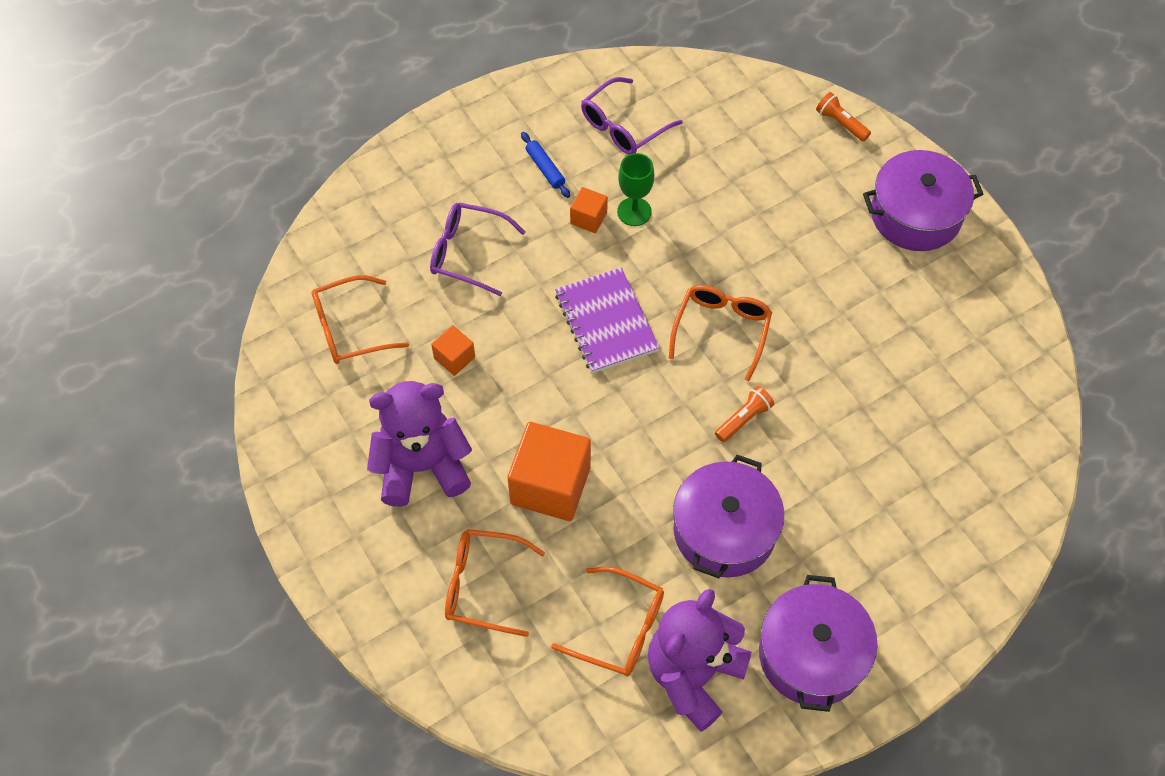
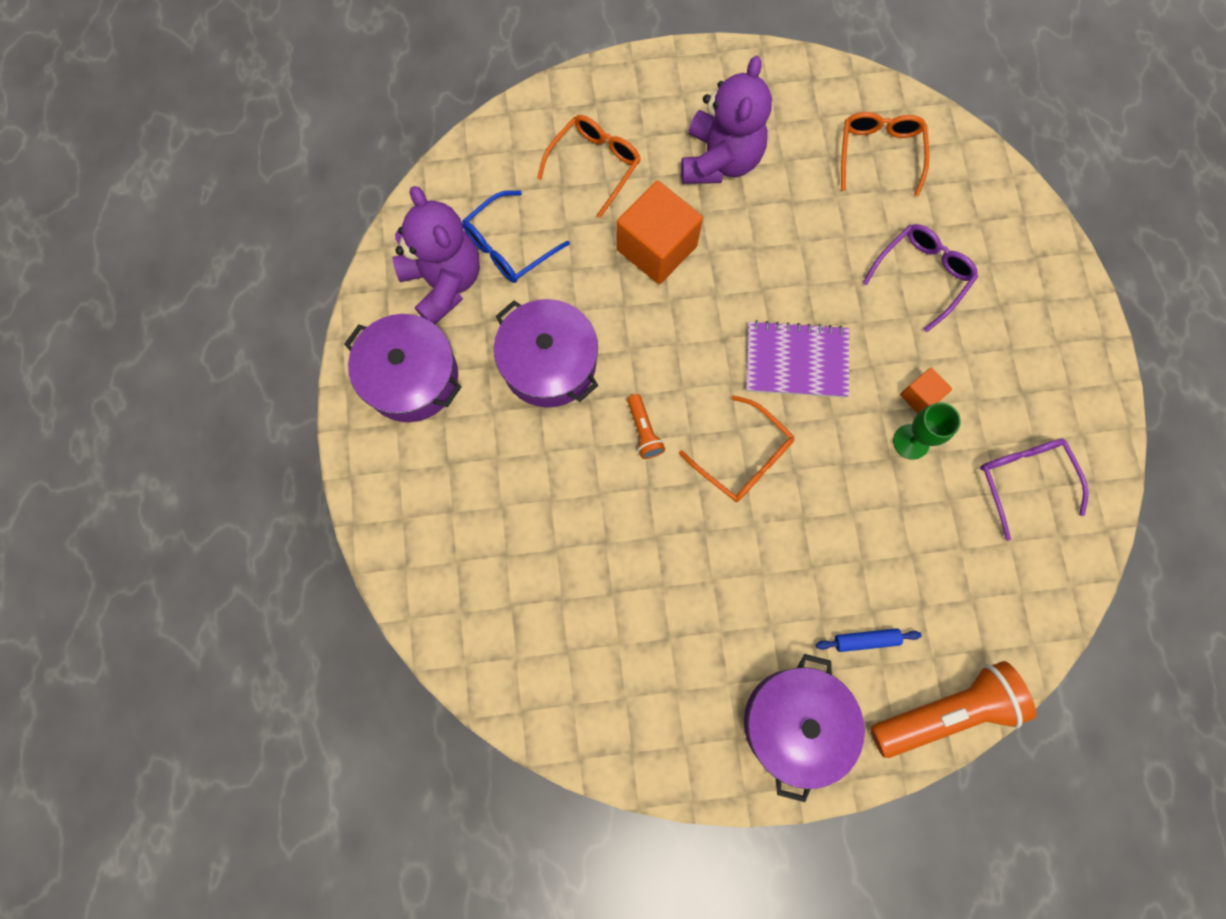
camera: 115 degrees right, 15 degrees up
(454, 358) = (813, 223): orange cube -> none
(545, 168) = (995, 382): blue rolling pin -> blue rolling pin (865, 640)
(620, 629) = (508, 246): orange glasses -> blue glasses
(840, 123) = (945, 710): orange flashlight -> orange flashlight, size x2.14

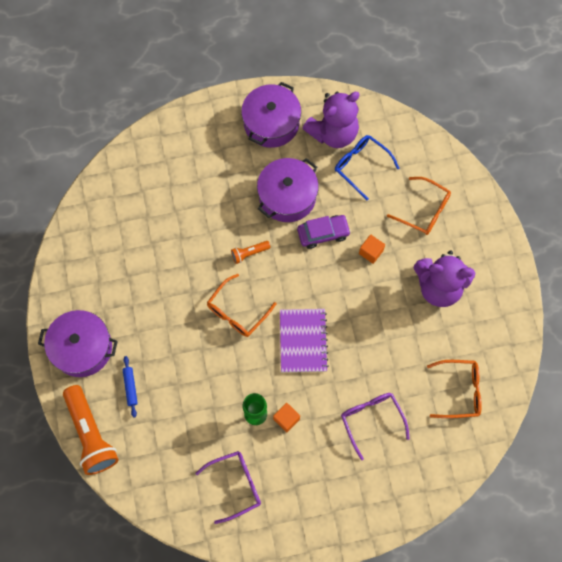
camera: 85 degrees right, 5 degrees down
(619, 314) = (323, 233): none -> purple car
(656, 248) = (371, 252): orange cube -> orange cube, size x0.49
(922, 275) = (371, 420): purple glasses -> purple glasses turned 150 degrees counterclockwise

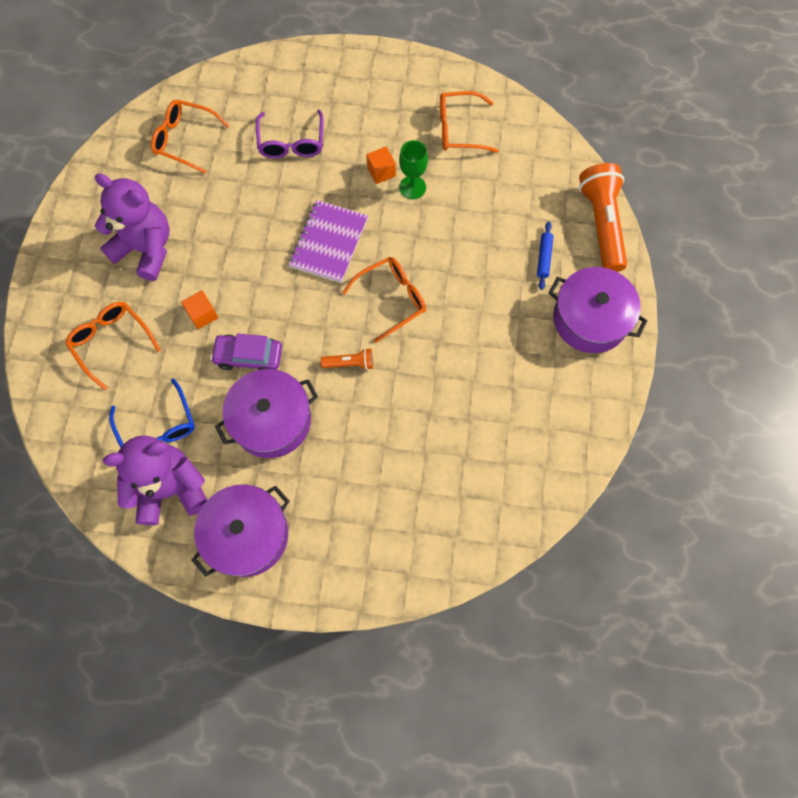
camera: 160 degrees left, 0 degrees up
(235, 485) = (459, 129): purple glasses -> orange glasses

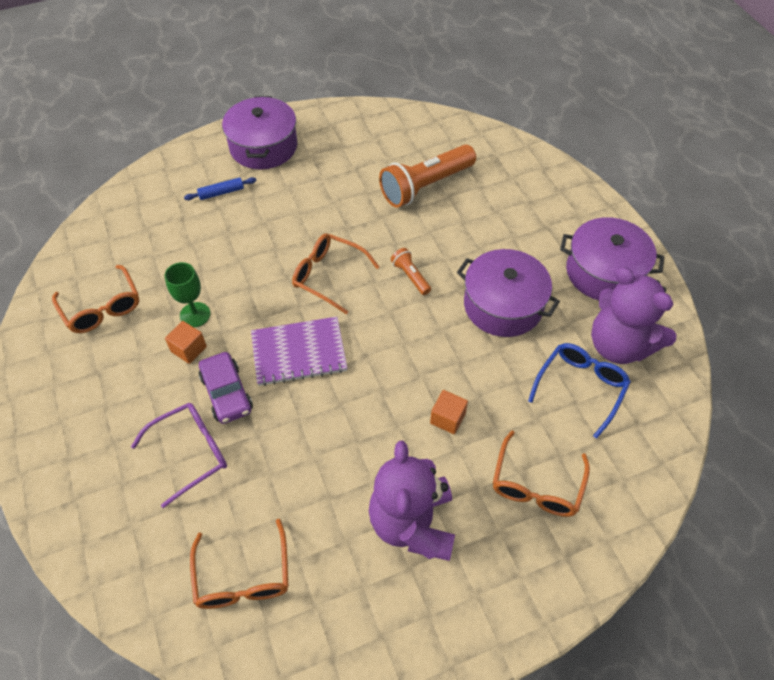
camera: 120 degrees left, 15 degrees down
(249, 356) = (460, 354): purple car -> purple car (227, 393)
(601, 224) = (165, 170): orange flashlight -> orange flashlight (425, 186)

